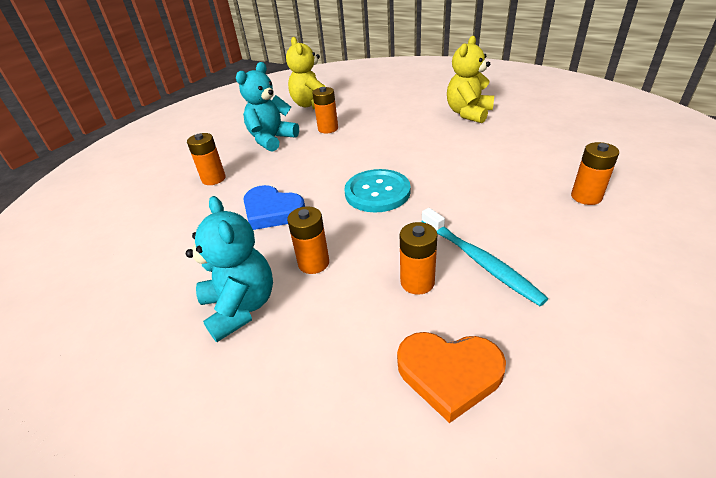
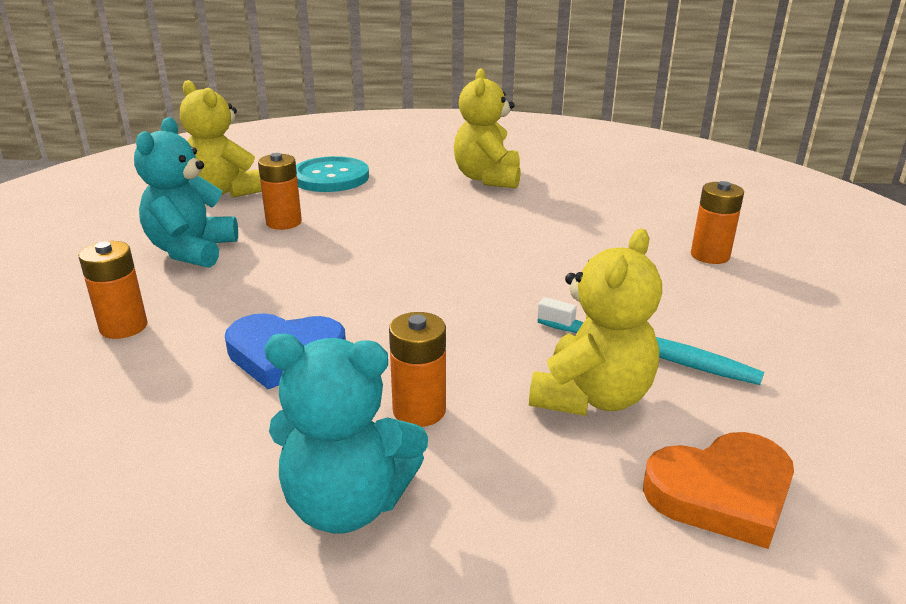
camera: 30 degrees left, 10 degrees down
(241, 307) = (347, 504): turquoise teddy bear -> turquoise teddy bear turned 150 degrees clockwise
(377, 192) = (439, 296): turquoise button -> turquoise button (330, 177)
(417, 282) = (591, 397): orange battery -> yellow teddy bear

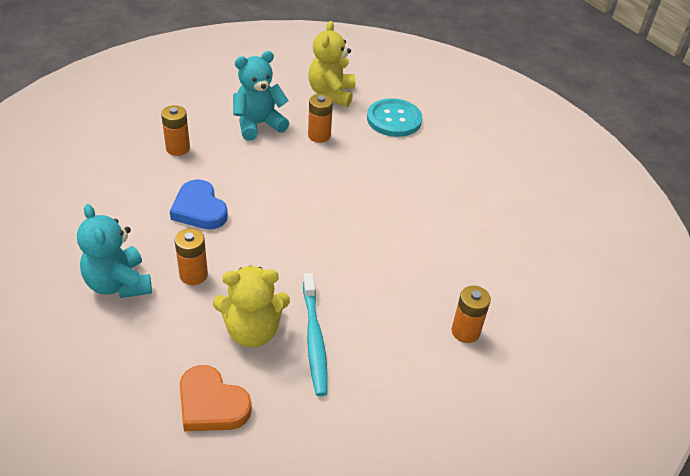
camera: 50 degrees right, 15 degrees up
(487, 178) = (470, 183): yellow teddy bear -> none

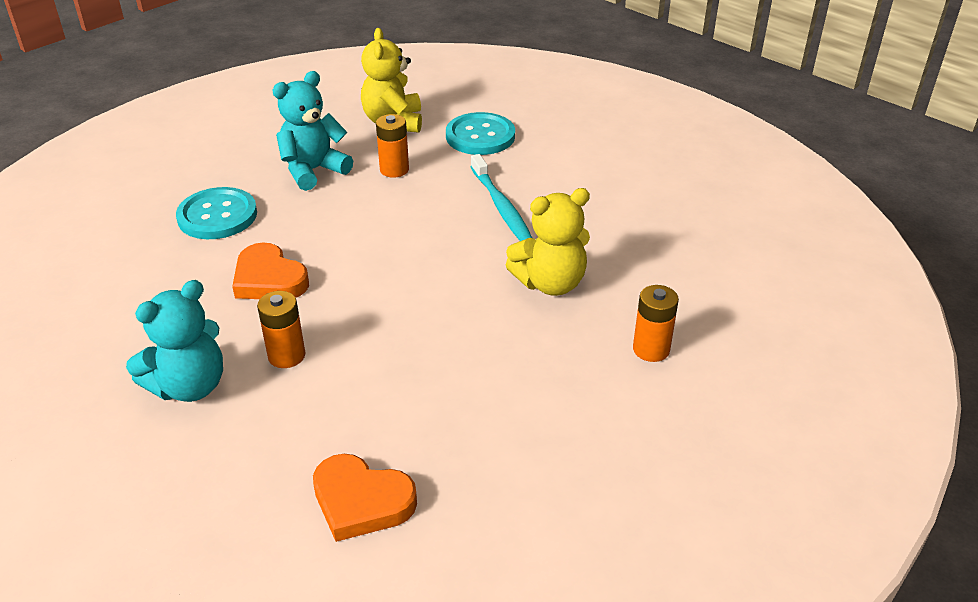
camera: 10 degrees left, 5 degrees down
(118, 284) = (189, 386): turquoise teddy bear -> turquoise teddy bear turned 90 degrees counterclockwise
(178, 148) = (217, 216): orange battery -> turquoise button
(199, 209) = (269, 279): blue heart -> orange heart
(252, 331) = (386, 404): yellow teddy bear -> yellow teddy bear (550, 283)
(314, 339) = (468, 397): turquoise toothbrush -> turquoise toothbrush (502, 207)

